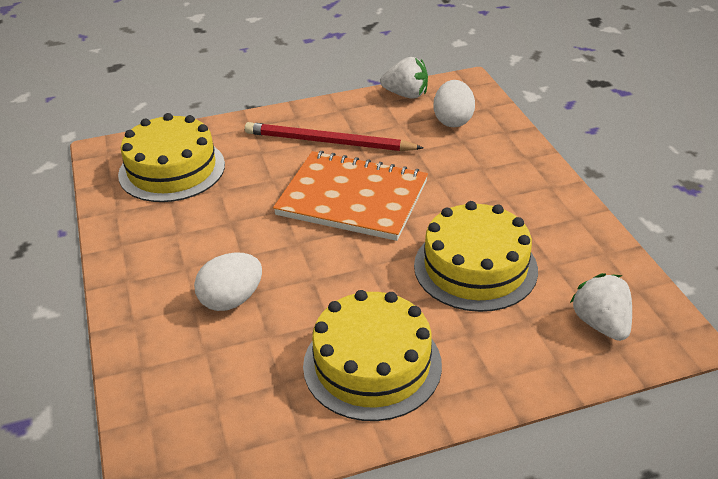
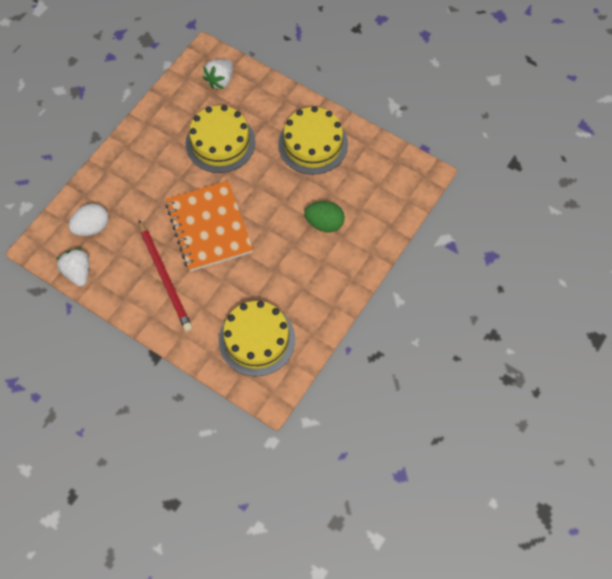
camera: 130 degrees left, 25 degrees up
(231, 300) = (324, 223): white egg -> green egg

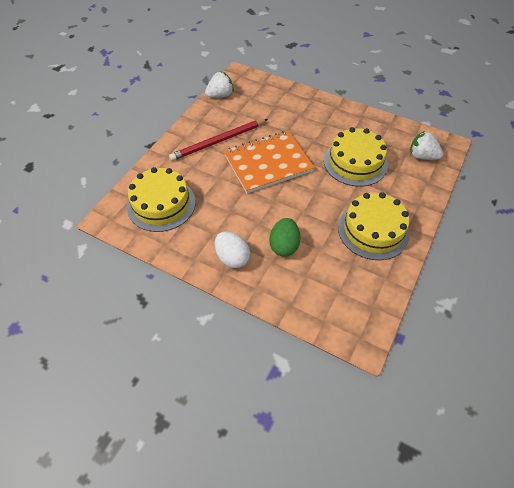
camera: 85 degrees right, 10 degrees down
(92, 227) = (259, 97): white egg -> white egg (232, 258)

